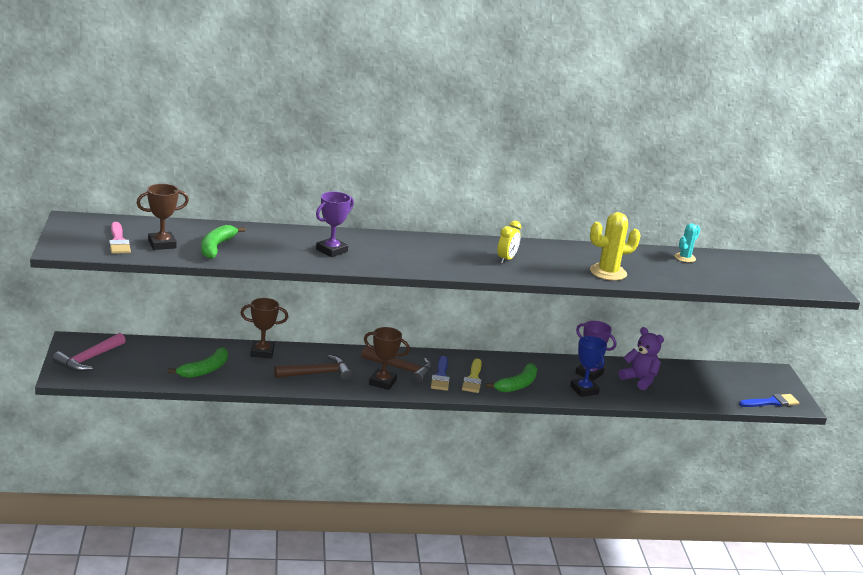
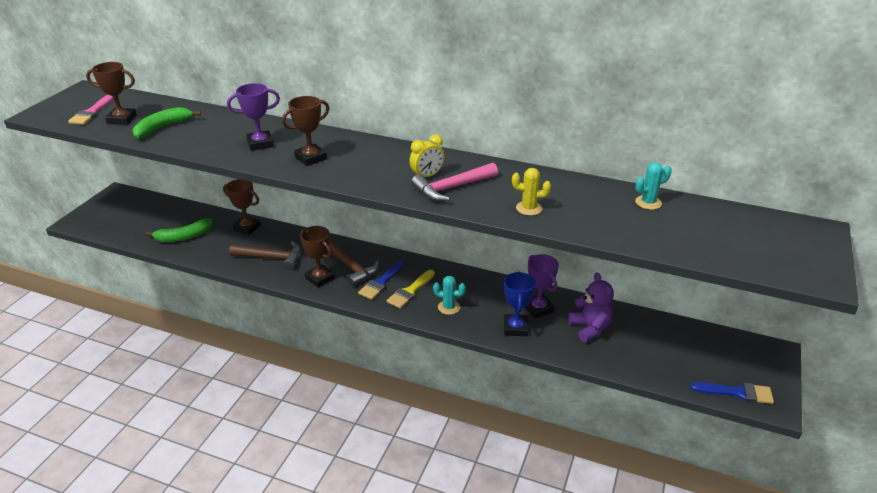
camera: 30 degrees right, 10 degrees up
(89, 359) = (109, 211): pink hammer -> pink hammer (452, 188)
(393, 257) = (311, 158): none -> brown trophy
(517, 385) = (449, 307): green banana -> turquoise cactus
(608, 272) = (529, 208): yellow cactus -> yellow cactus, size x0.60

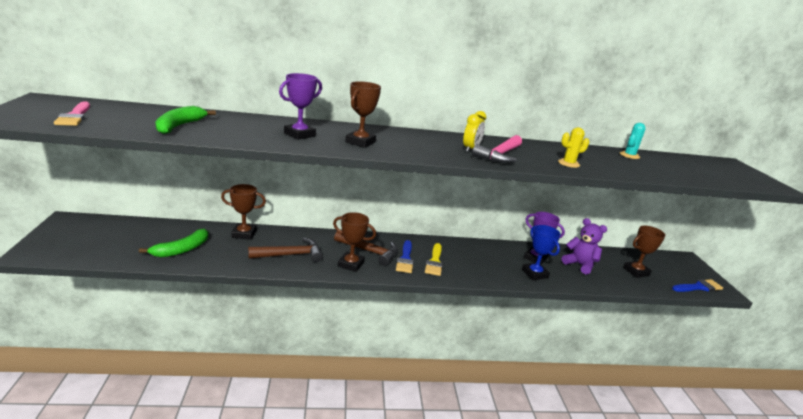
camera: 30 degrees left, 10 degrees down
(122, 119) = (121, 121): brown trophy -> brown trophy (636, 271)
(449, 307) = (475, 268): turquoise cactus -> none

